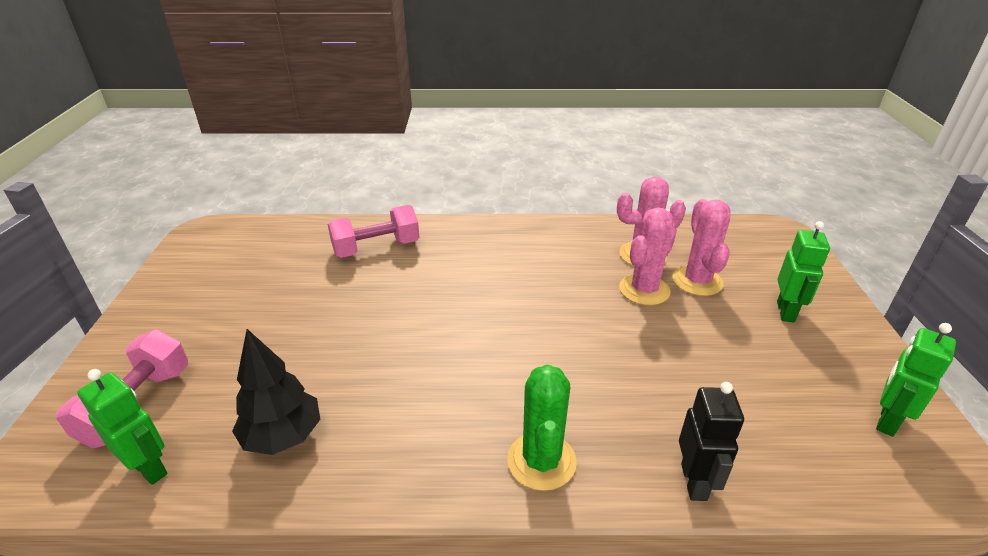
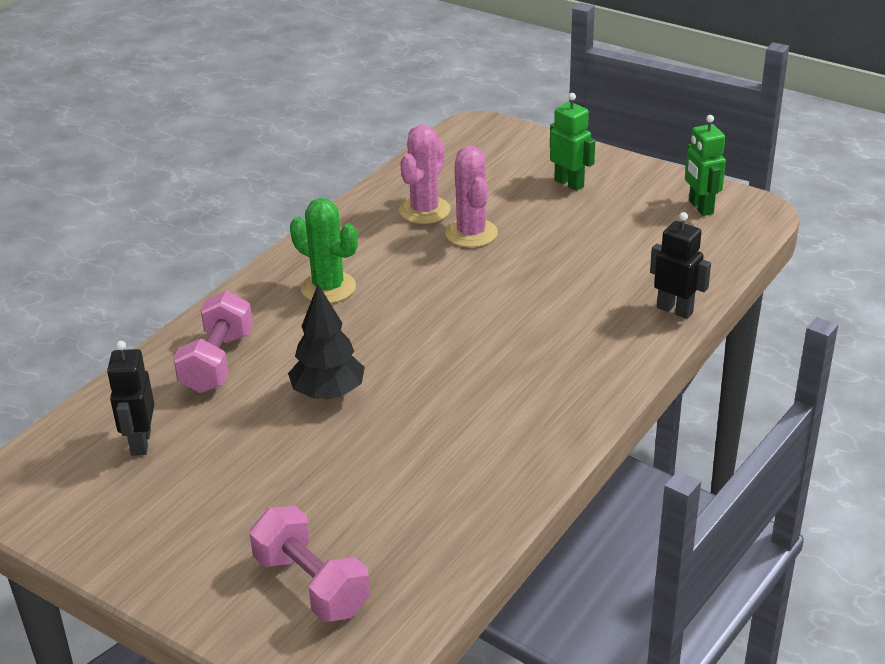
camera: 55 degrees left, 0 degrees up
(150, 468) = (410, 585): green robot -> none
(271, 257) = (140, 443): none -> black robot
(283, 436) = (447, 495): black tree -> black tree (328, 393)
(541, 461) = (598, 368): green cactus -> green cactus (328, 288)
(697, 281) = (490, 202): pink cactus -> none

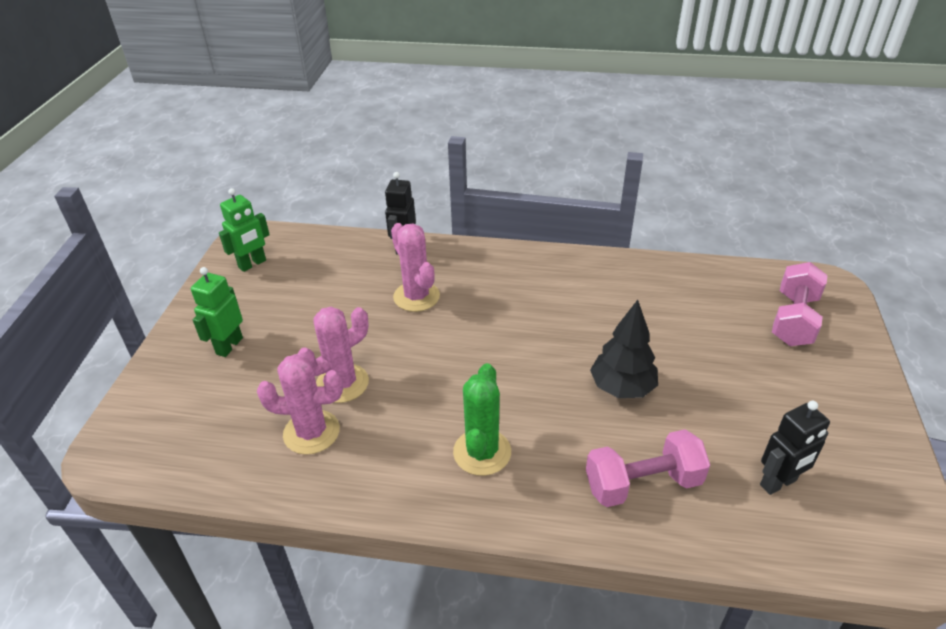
camera: 115 degrees left, 5 degrees up
(571, 299) = (416, 297): none -> pink cactus

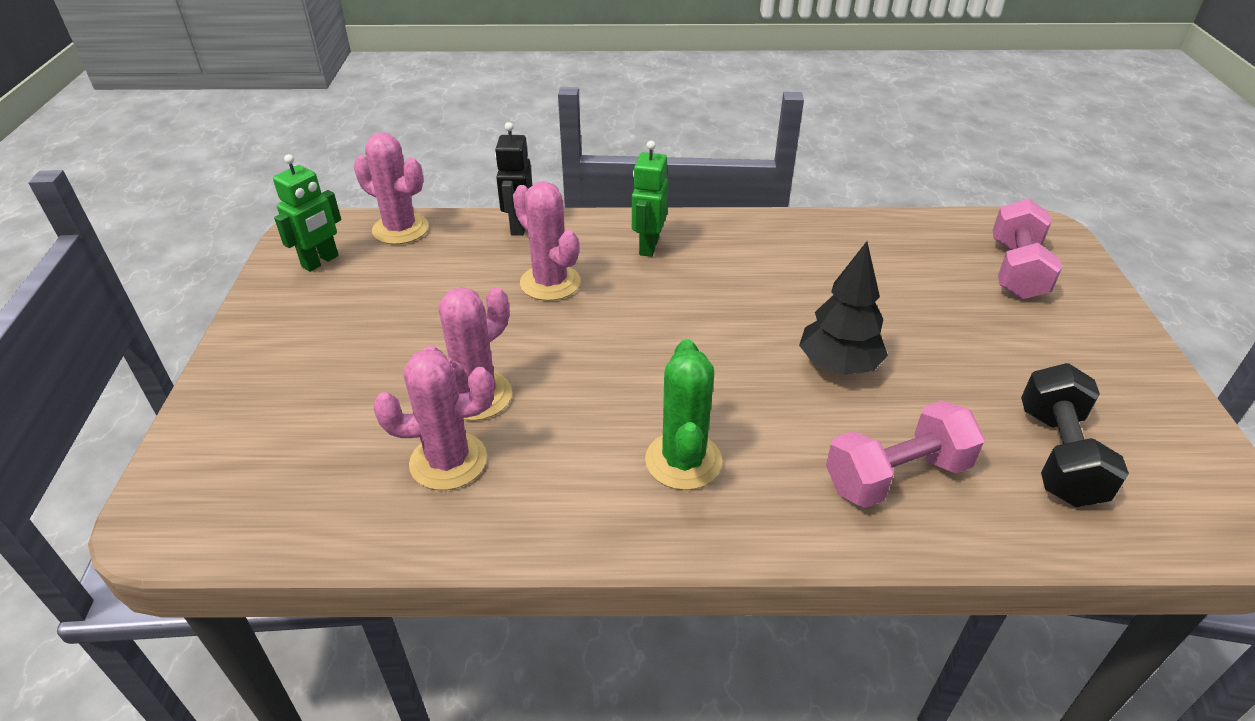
camera: 10 degrees left, 0 degrees up
(229, 346) = (309, 364): green robot -> green robot (648, 246)
(315, 242) = (400, 229): none -> pink cactus
(778, 483) = (1058, 456): black robot -> black dumbbell

